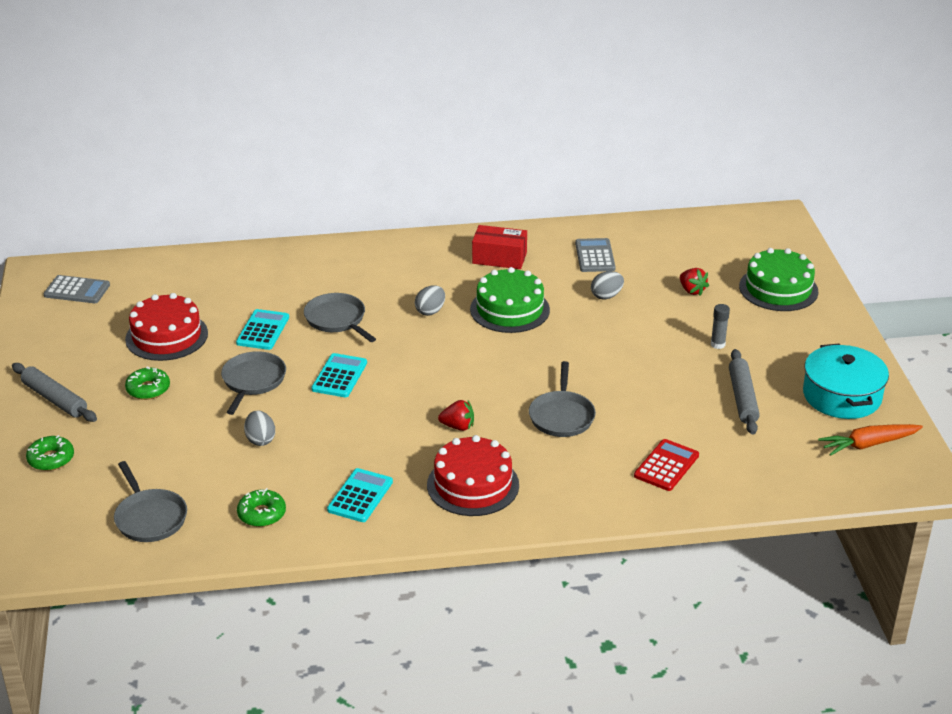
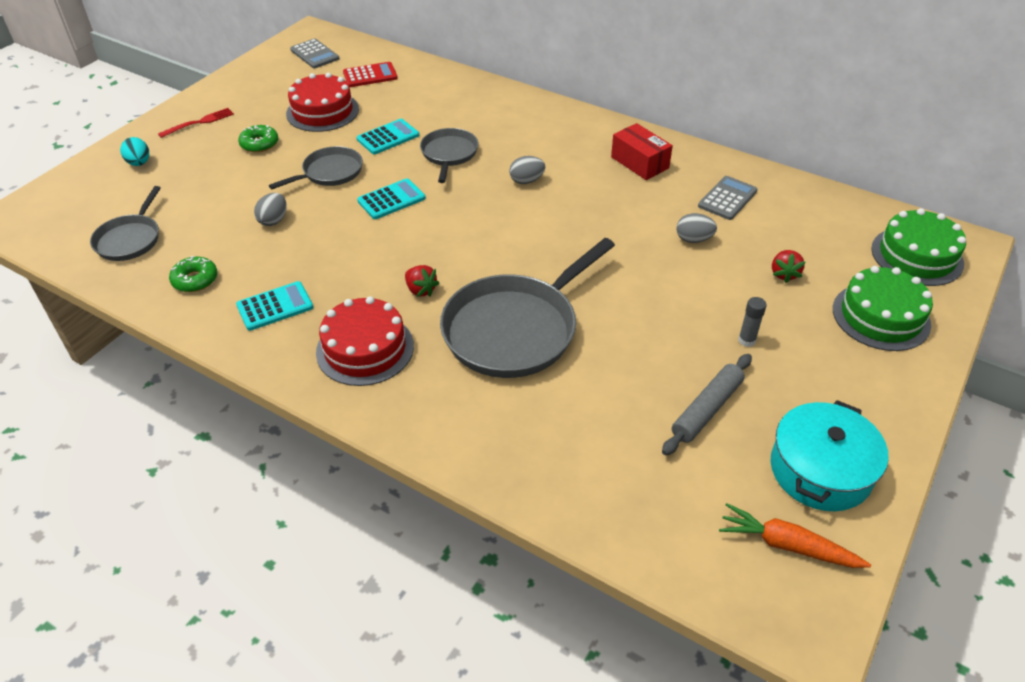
camera: 40 degrees right, 10 degrees up
(51, 459) = (139, 163): green donut -> turquoise egg
(54, 399) = (199, 122): grey rolling pin -> red fork
(509, 309) = (592, 210): green cake -> green cake (917, 256)
(562, 416) = (515, 329): grey pan -> grey pan, size x1.84
(666, 466) = (547, 434): red calculator -> red calculator (370, 75)

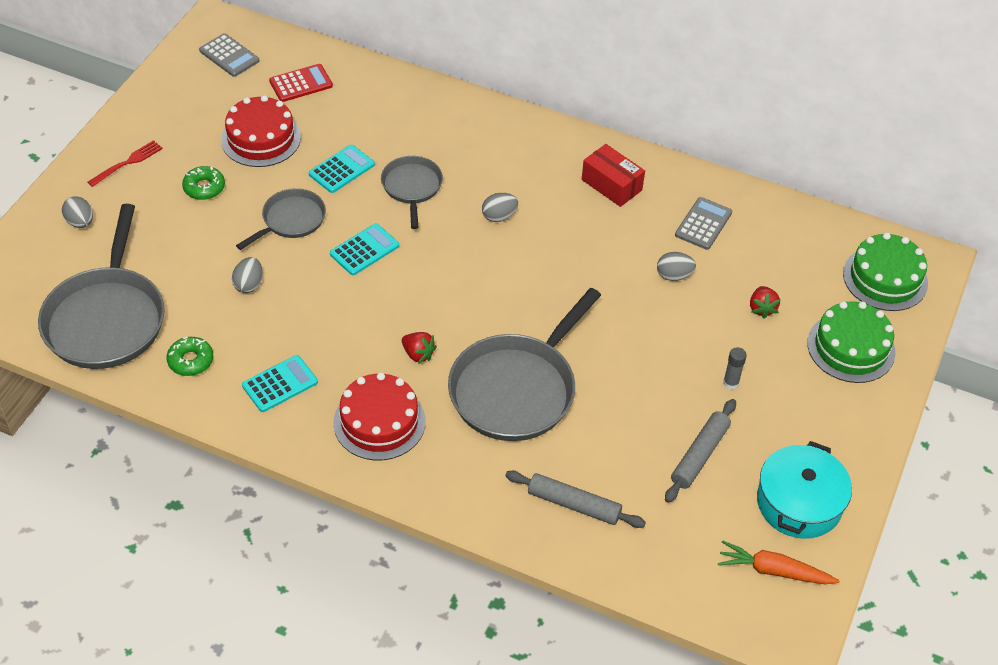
camera: 10 degrees left, 5 degrees up
(130, 239) = (106, 319): grey pan -> grey pan, size x1.84
(139, 163) = (80, 222): turquoise egg -> grey egg
(558, 449) = (574, 504): none -> grey rolling pin

